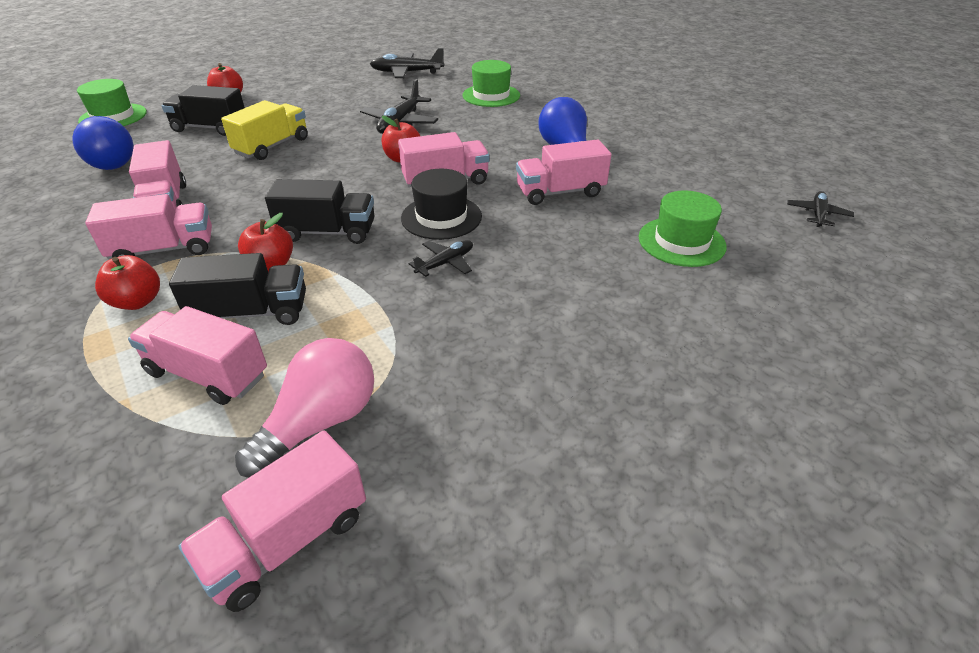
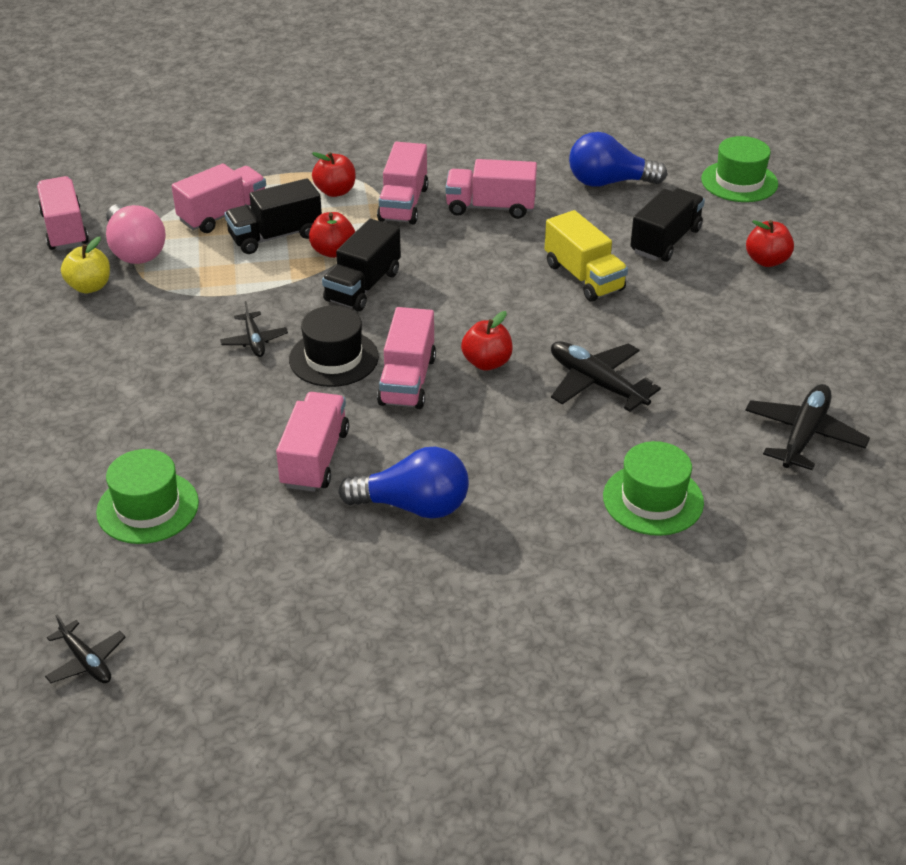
camera: 115 degrees right, 0 degrees up
(251, 313) = (275, 236): black truck -> black truck turned 45 degrees clockwise
(422, 427) = (89, 286): none -> yellow apple

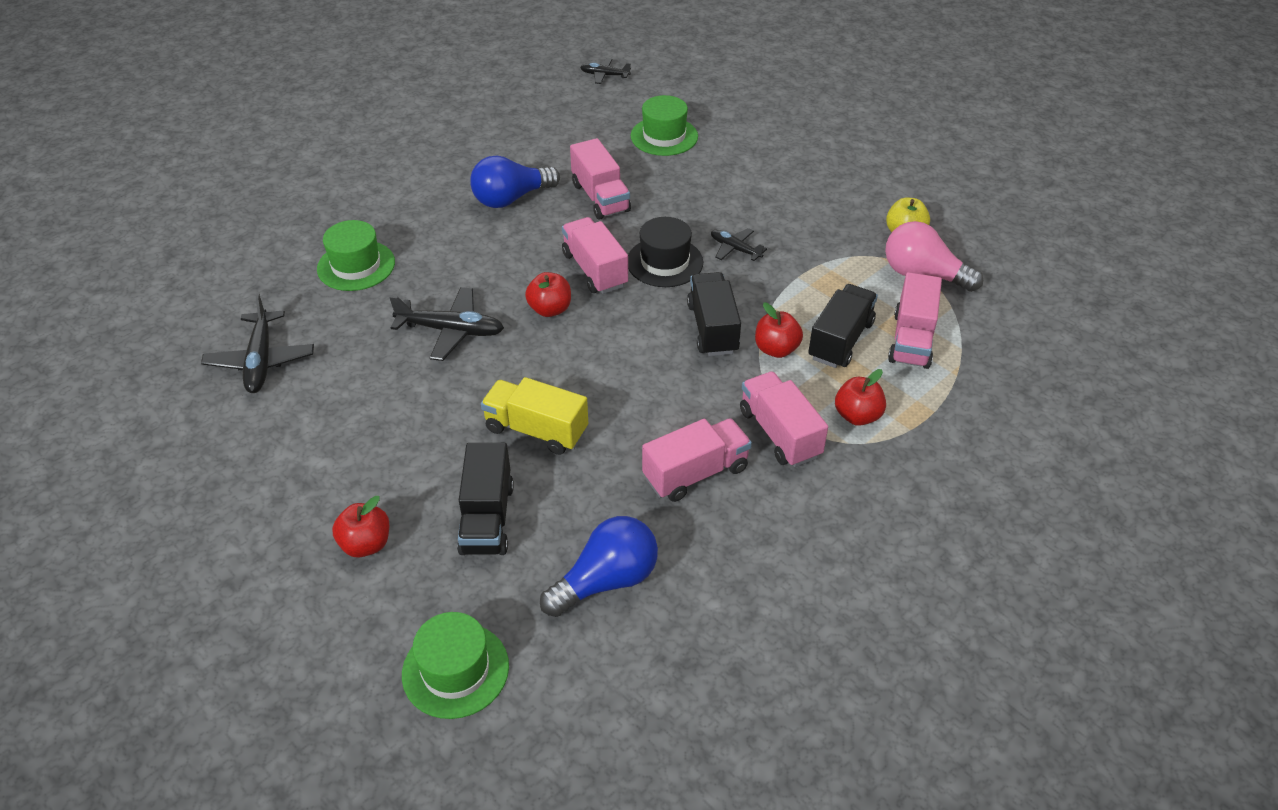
camera: 145 degrees right, 5 degrees up
(65, 230) = (1001, 266): pink truck -> none

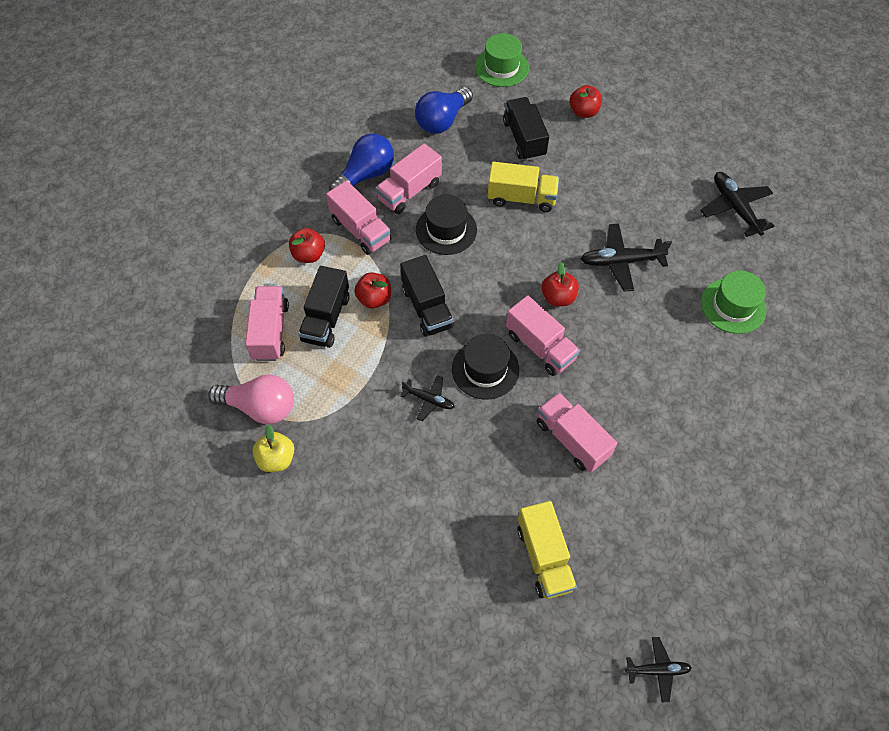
camera: 165 degrees right, 15 degrees up
(511, 198) = (653, 417): blue light bulb -> blue light bulb (366, 175)
(659, 410) = (446, 230): none -> black hat
(664, 136) = (544, 557): green hat -> yellow truck

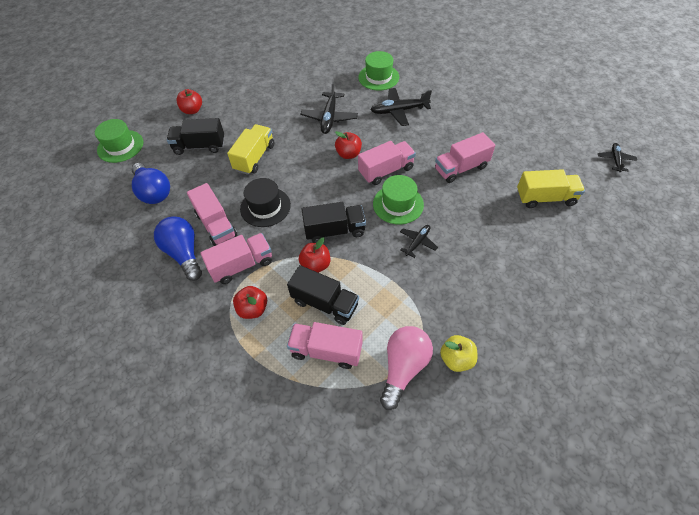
camera: 75 degrees left, 5 degrees down
(485, 369) = (398, 204): black hat -> green hat
(735, 208) = (307, 60): black plane -> black plane (399, 111)

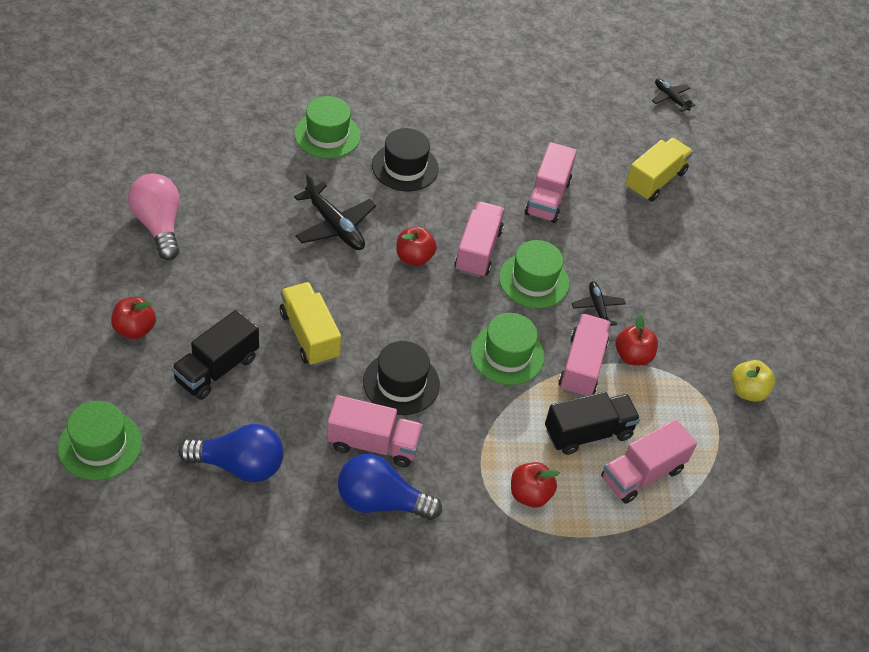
camera: 55 degrees left, 5 degrees down
(242, 265) = (460, 463): pink truck -> pink truck (582, 366)
(316, 265) = (533, 403): red apple -> red apple (632, 356)
(335, 230) = (507, 354): black truck -> green hat
(399, 111) = (405, 167): black plane -> black hat
(403, 367) = (718, 433): pink light bulb -> pink light bulb (159, 225)

